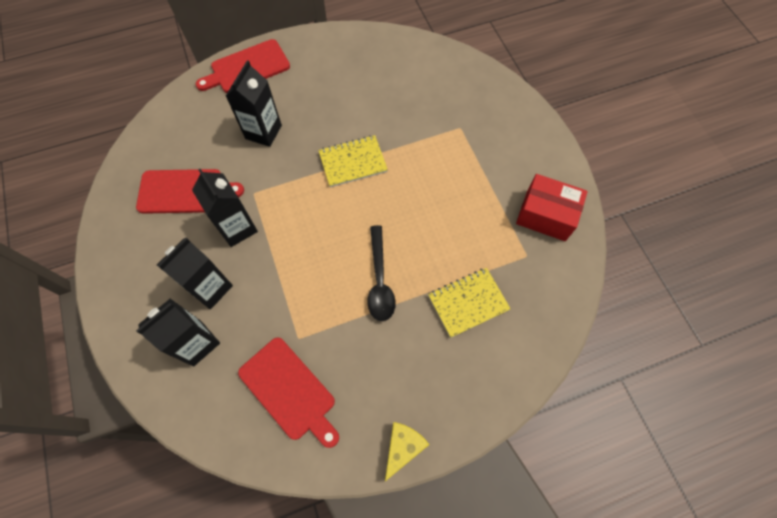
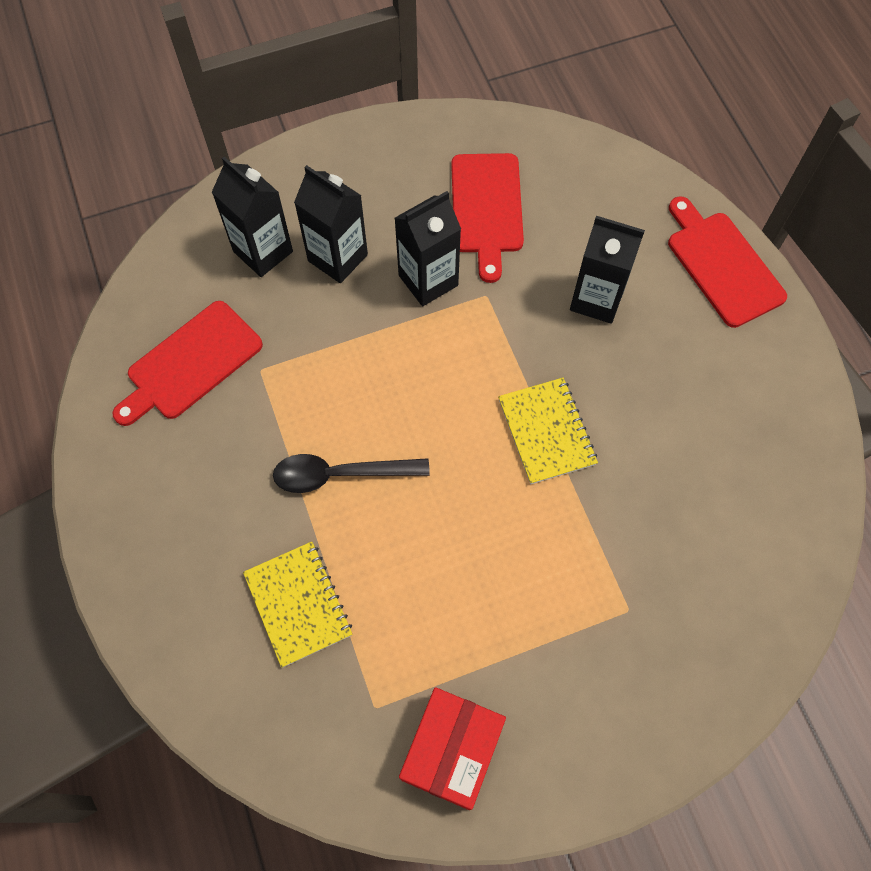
camera: 90 degrees right, 0 degrees up
(402, 447) = (102, 505): yellow cheese -> none

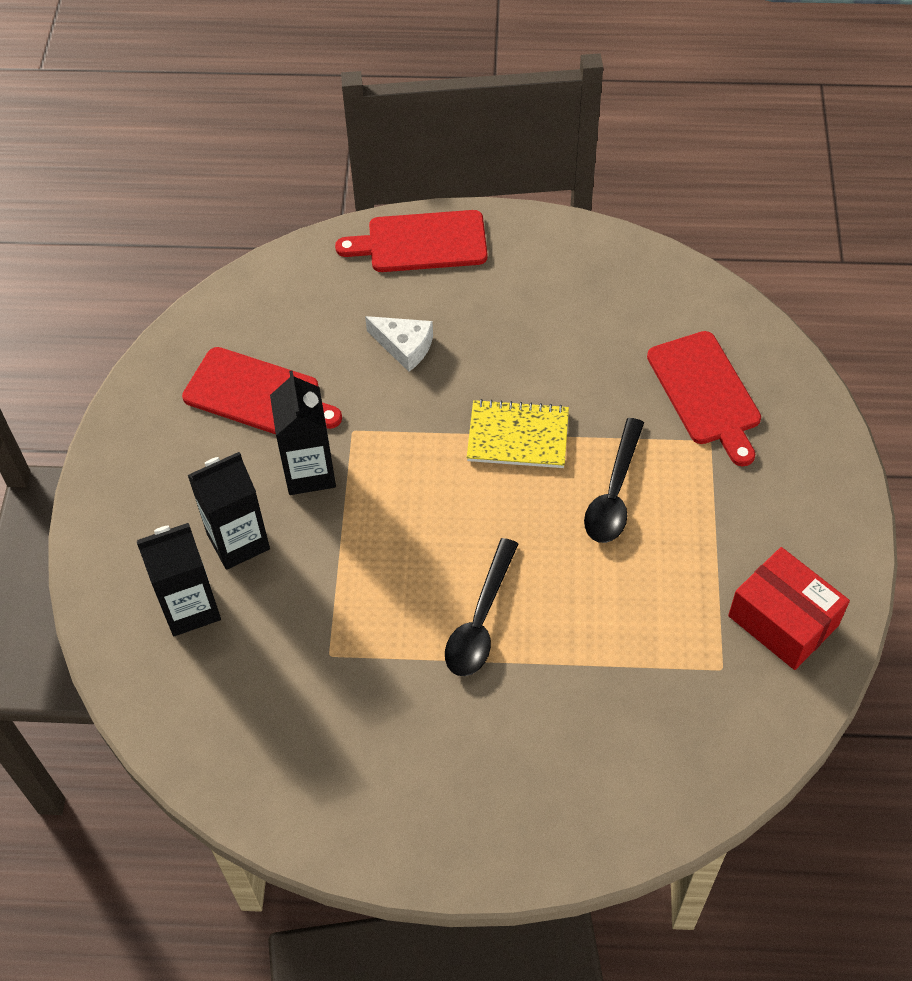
camera: 65 degrees left, 10 degrees down
(190, 363) = (287, 720): red cutting board -> red cutting board (705, 393)
(298, 604) = (597, 701): yellow notebook -> none
(524, 540) = (614, 493): none -> black spoon
(596, 299) = (404, 346): black carton -> white cheese

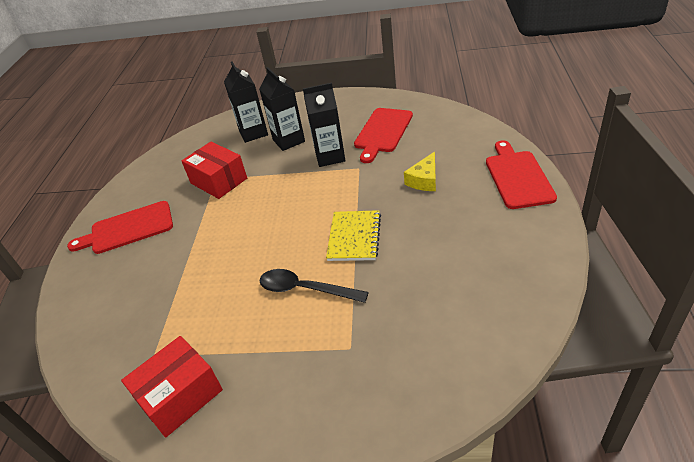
camera: 95 degrees right, 15 degrees down
(338, 649) = (219, 181): none -> red box
(404, 346) = (424, 180): white cheese -> yellow cheese
(480, 620) = (222, 232): black spoon -> none
(705, 393) = (398, 345): red cutting board -> red cutting board (128, 228)

